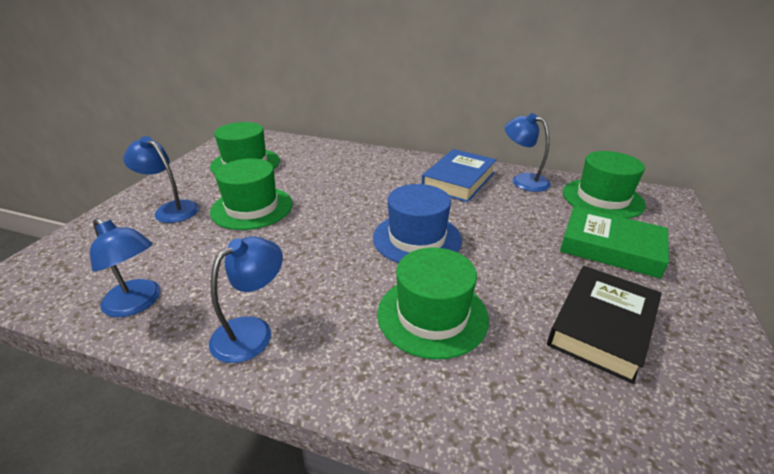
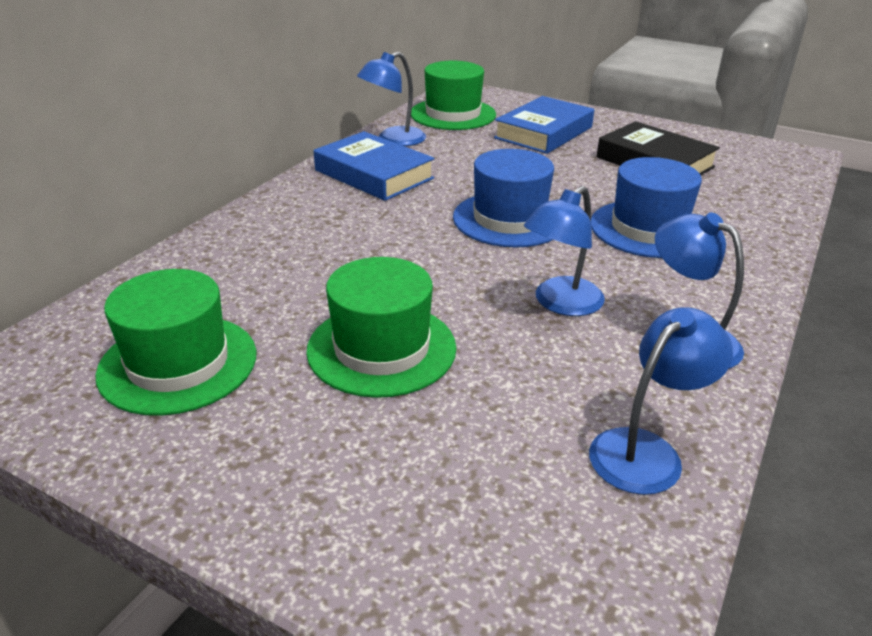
camera: 80 degrees left, 0 degrees up
(171, 209) = (346, 456): blue lamp -> blue lamp (560, 304)
(432, 315) = (648, 229): green hat -> blue hat
(610, 247) = (543, 132): green book -> blue book

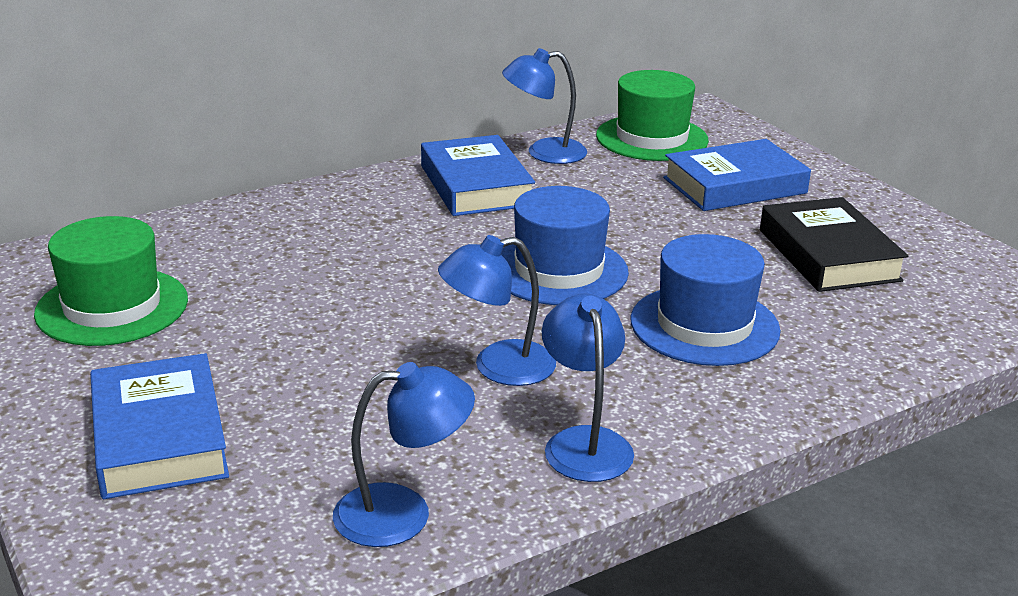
camera: 30 degrees right, 5 degrees down
(368, 471) = (159, 437): none -> blue book
(381, 348) = (282, 350): green hat -> none

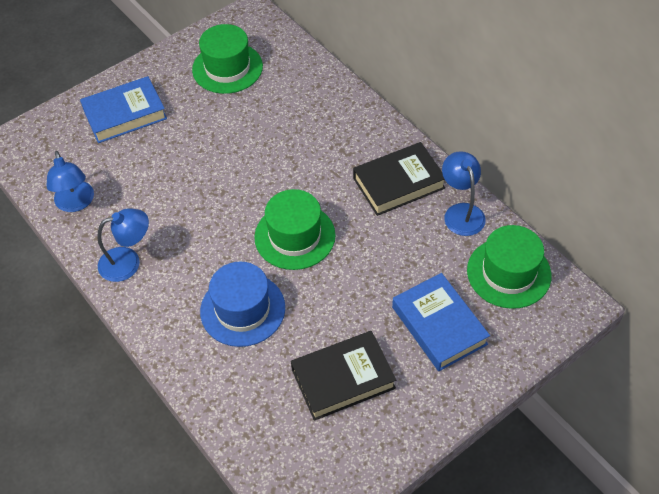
camera: 85 degrees right, 25 degrees up
(476, 185) = (398, 183): blue book -> black book
(498, 367) = (190, 221): blue lamp -> none
(559, 271) = (295, 236): blue hat -> green hat

